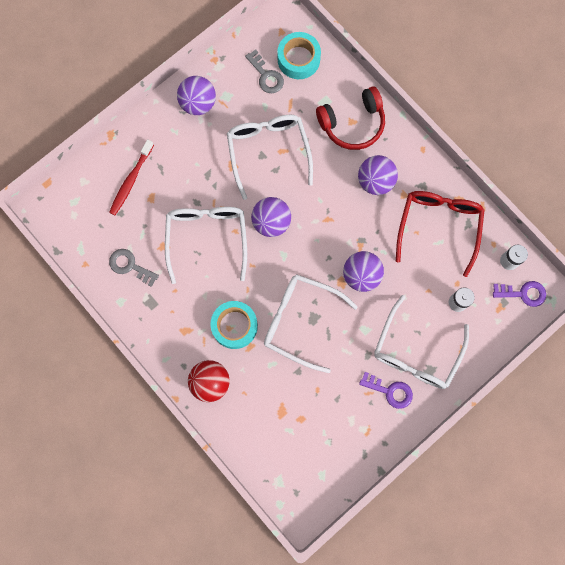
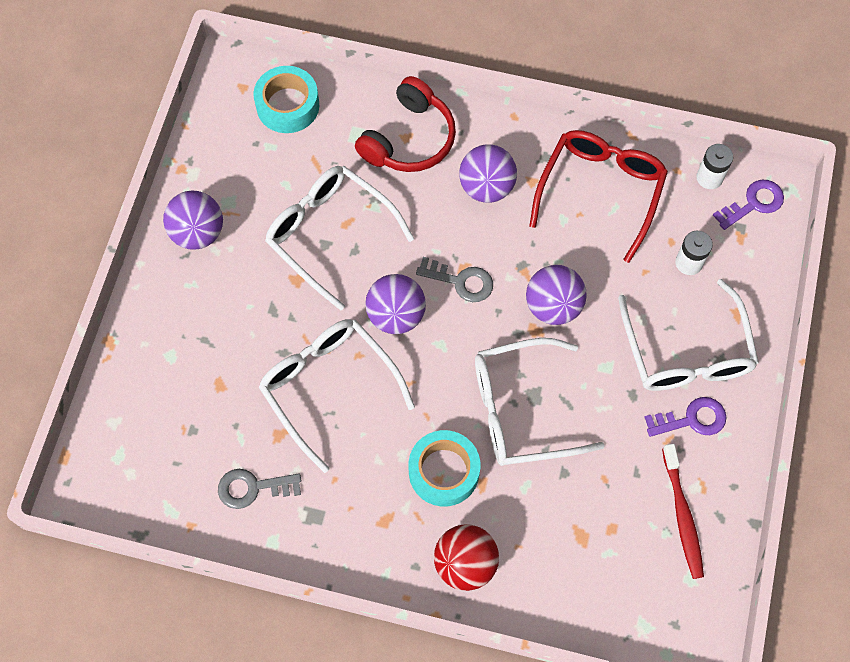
camera: 35 degrees left, 10 degrees down
(131, 181) = (177, 381): red toothbrush -> red toothbrush (682, 515)
(266, 76) = (261, 148): grey key -> grey key (461, 281)
(438, 227) = (600, 191): red glasses -> red glasses turned 45 degrees clockwise

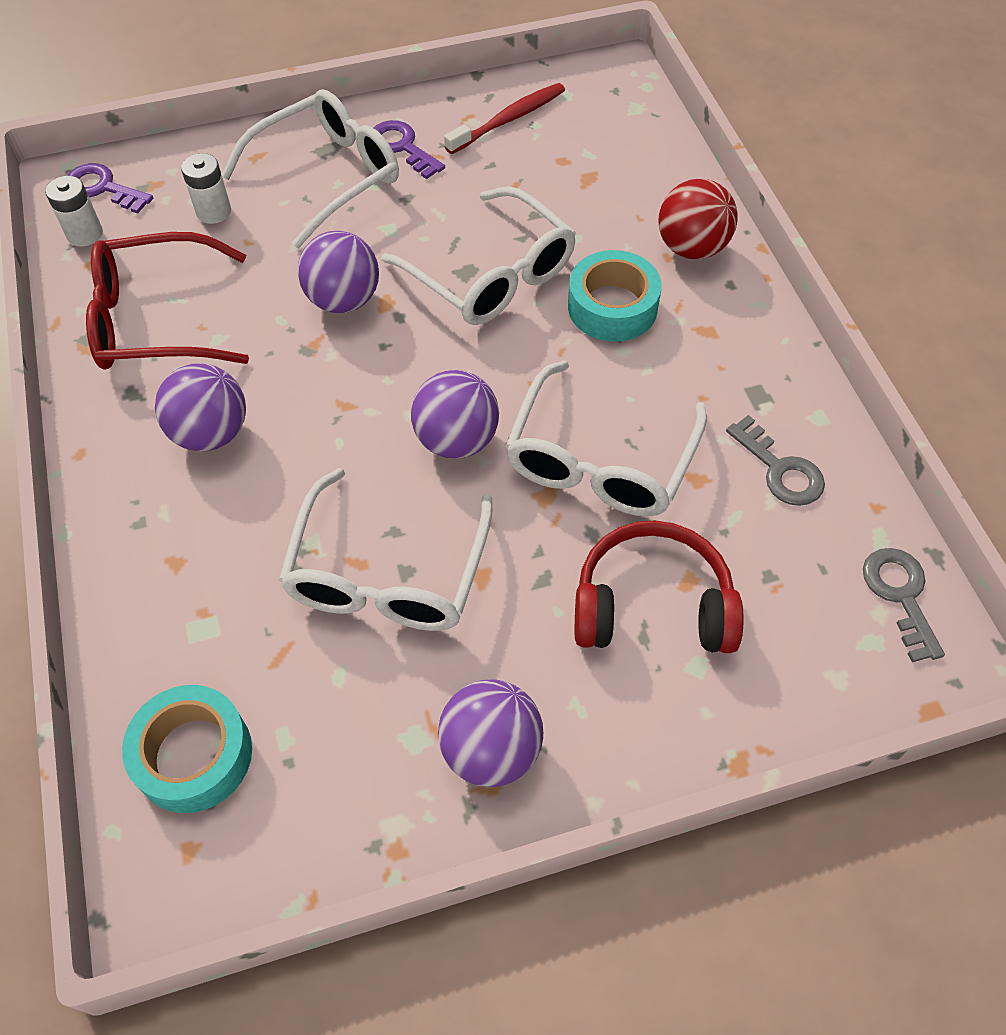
camera: 120 degrees left, 10 degrees down
(409, 139) = (177, 556): red headphones -> red headphones (652, 605)
(461, 281) = (366, 397): grey key -> grey key (900, 595)

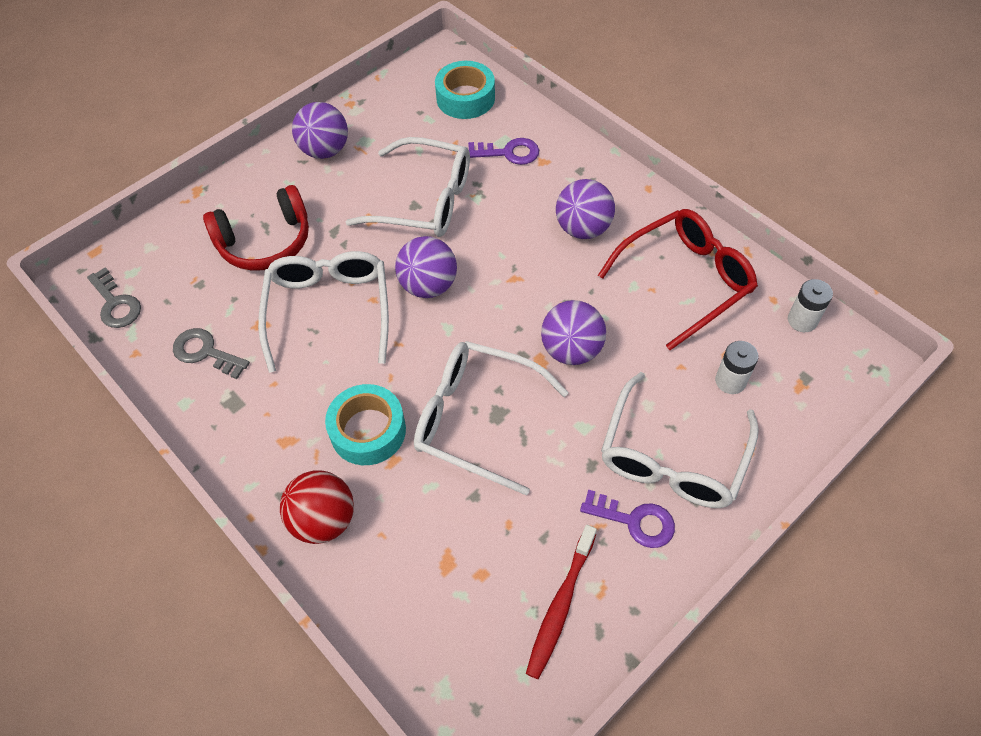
camera: 155 degrees right, 0 degrees up
(103, 188) = (833, 364): purple key -> purple key (509, 153)
(388, 572) = (424, 200): white glasses -> white glasses turned 120 degrees clockwise

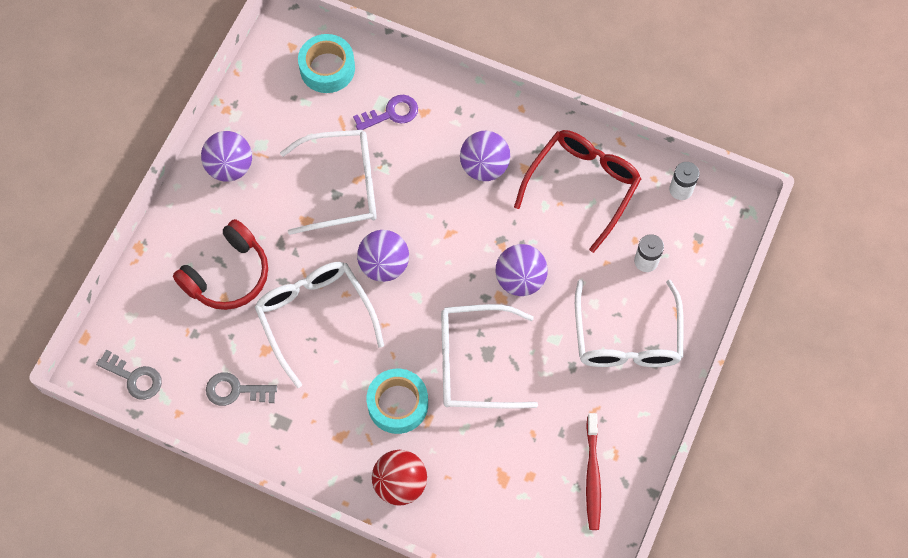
camera: 25 degrees left, 10 degrees up
(635, 521) = (618, 396): purple key -> none

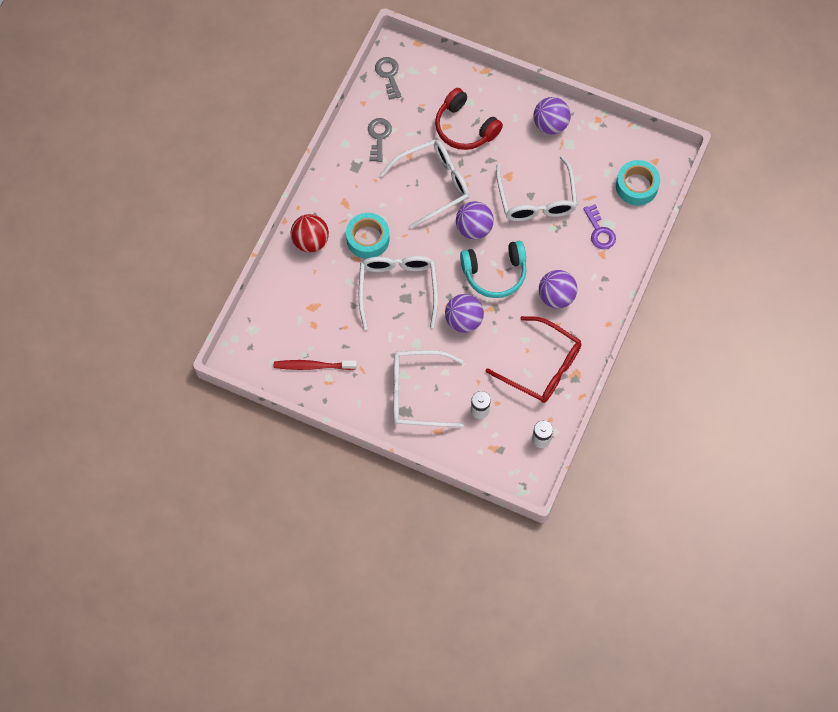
camera: 90 degrees right, 0 degrees up
(134, 377) = (388, 75): grey key -> grey key turned 135 degrees clockwise
(451, 240) = (495, 273): none -> turquoise headphones

